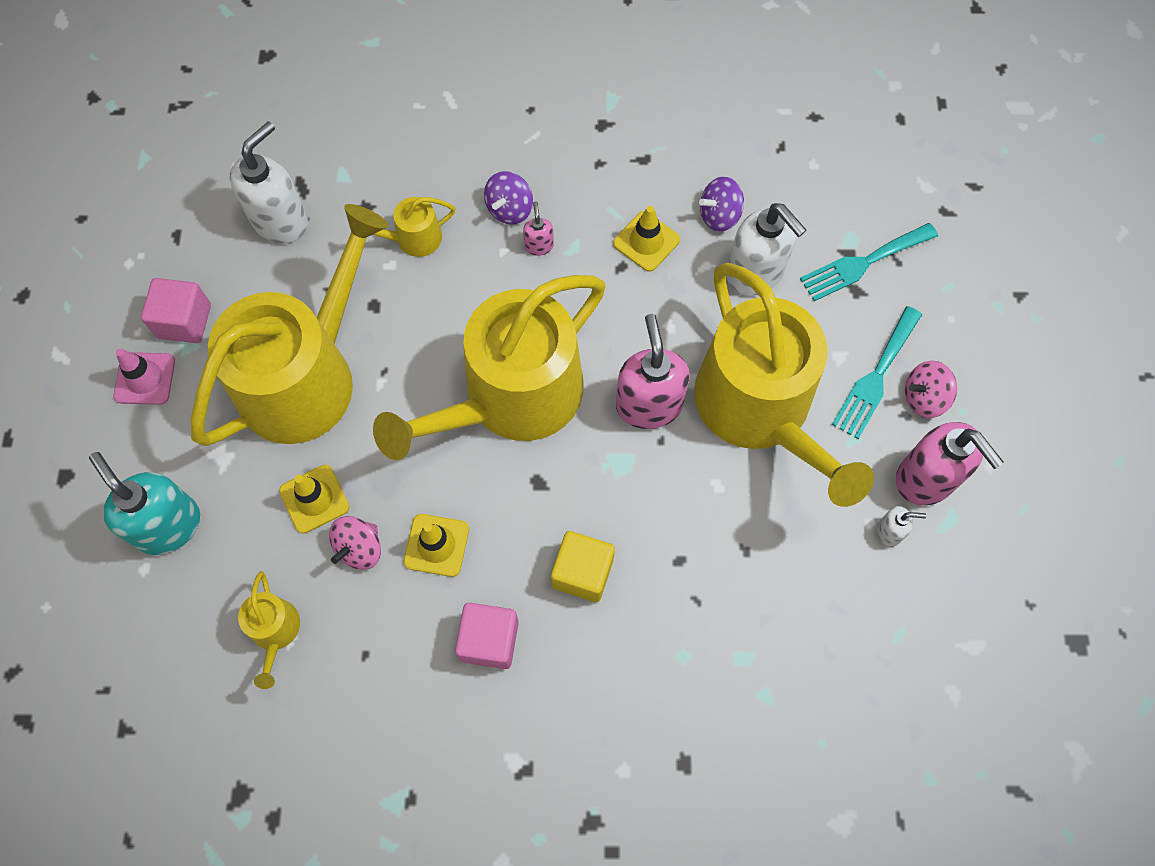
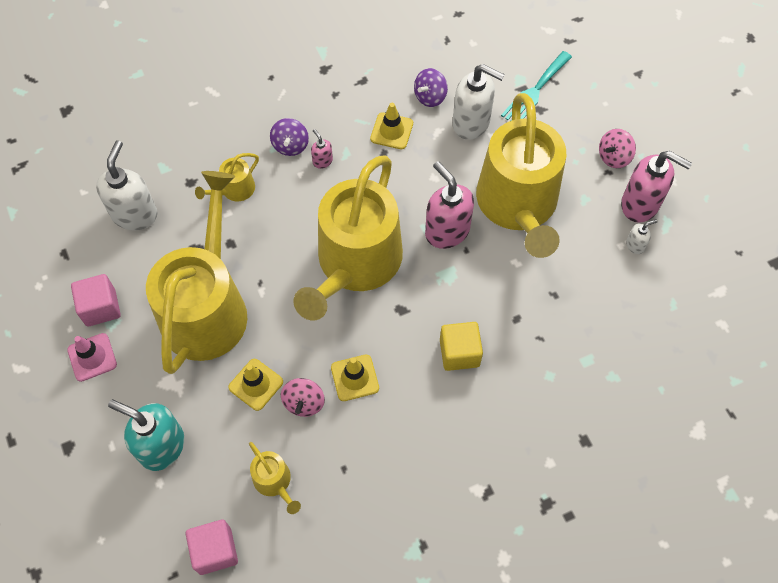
camera: 25 degrees left, 5 degrees down
(489, 640) = (421, 422): pink cube -> pink cube (215, 550)
(760, 409) = (518, 205): yellow watering can -> yellow watering can turned 45 degrees clockwise
(875, 377) = (578, 156): turquoise fork -> none

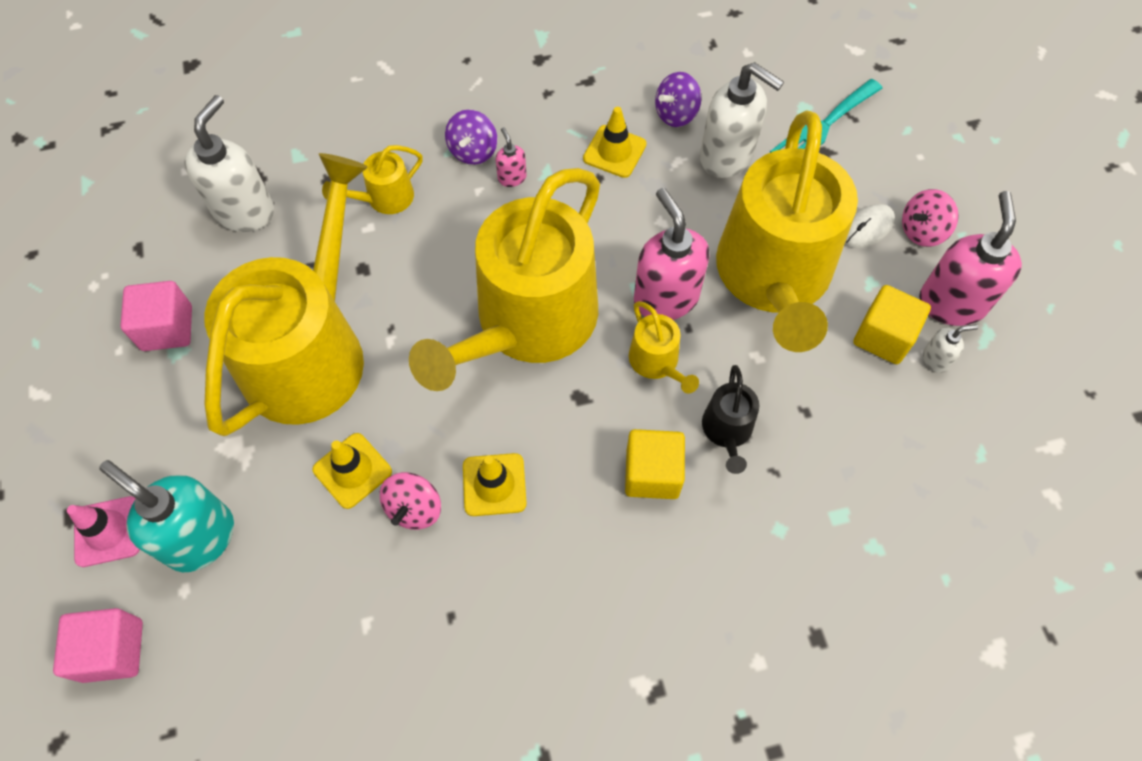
camera: 10 degrees right, 0 degrees up
(92, 357) = (138, 394): pink traffic cone -> pink traffic cone (108, 531)
(215, 550) = (237, 707): pink cube -> pink cube (113, 650)
(274, 482) = (346, 618): yellow watering can -> yellow watering can (657, 362)
(504, 316) = (727, 430): none -> black watering can
(576, 161) = (867, 228): none -> white mouse
(598, 235) = (883, 336): none -> yellow cube
(640, 204) = (951, 303): pink soap dispenser -> pink soap dispenser turned 120 degrees counterclockwise

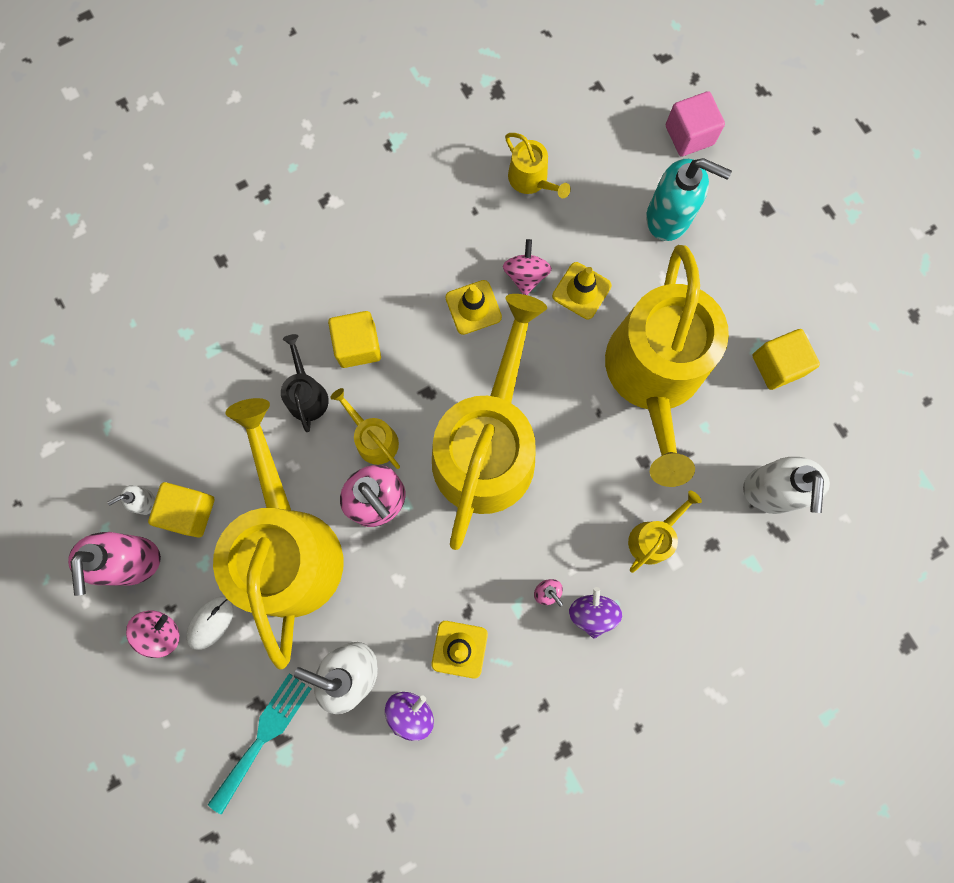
camera: 165 degrees right, 15 degrees up
(108, 531) = (735, 205): pink traffic cone -> none
(167, 328) = (777, 365): pink cube -> yellow cube
(357, 642) = (531, 180): none -> yellow watering can

